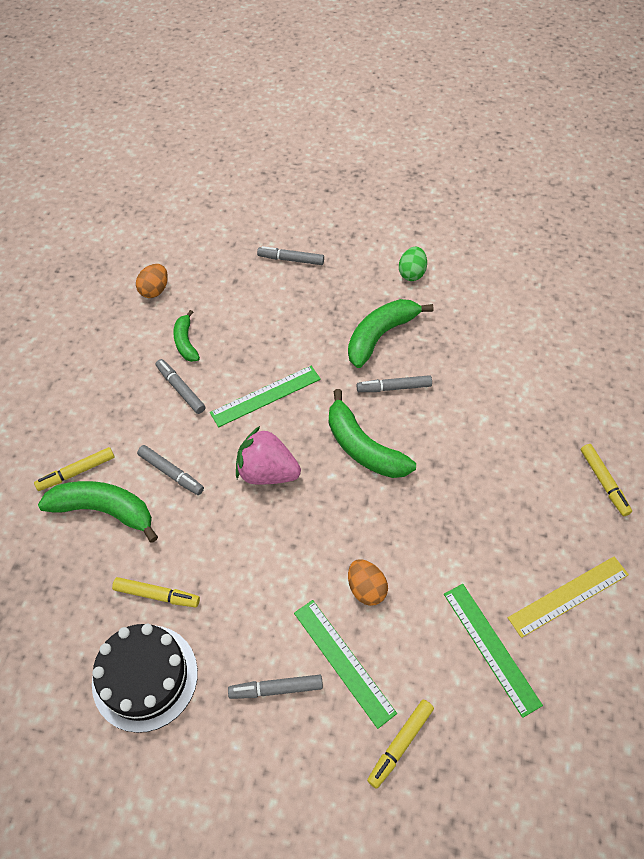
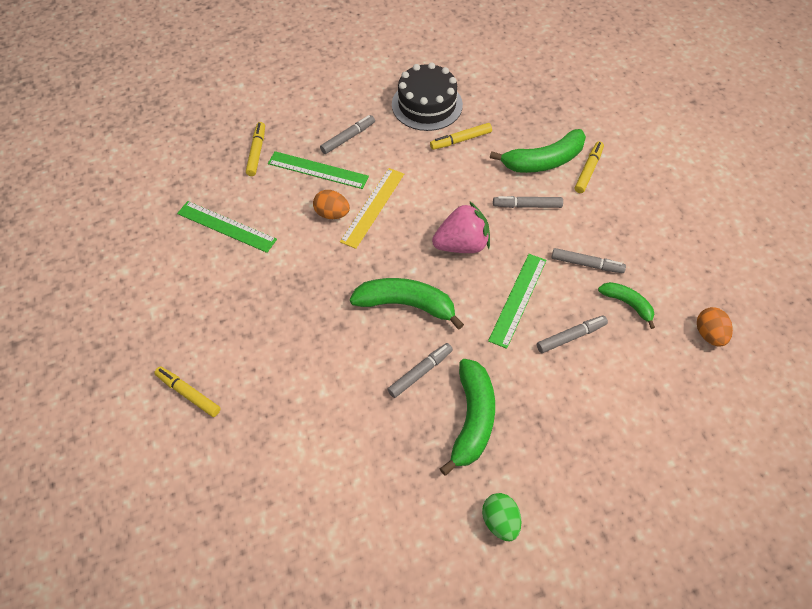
camera: 145 degrees right, 0 degrees up
(291, 260) = (632, 454): grey marker -> grey marker (570, 337)
(568, 596) = (185, 287): yellow ruler -> yellow ruler (373, 207)

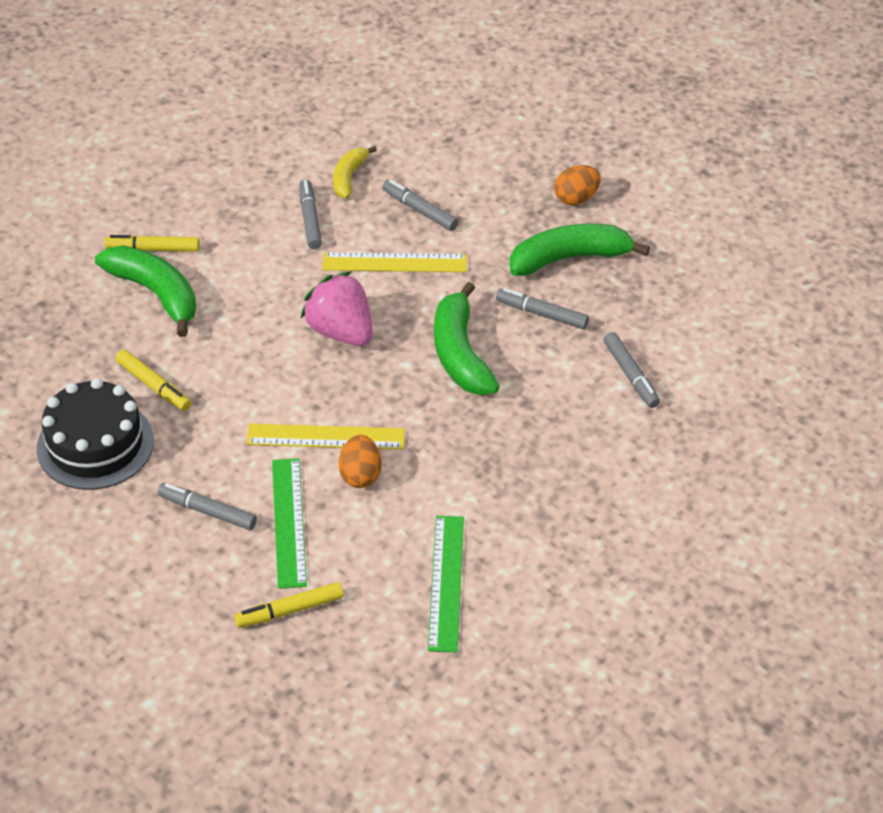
camera: 115 degrees left, 10 degrees down
(189, 394) = (704, 503): yellow marker -> none
(500, 522) = (660, 211): green egg -> none
(517, 299) = (394, 263): green ruler -> yellow ruler
(527, 206) = (244, 289): grey marker -> grey marker (630, 375)
(627, 304) = (349, 177): green banana -> yellow banana
(709, 334) = (353, 114): orange egg -> orange egg (576, 198)

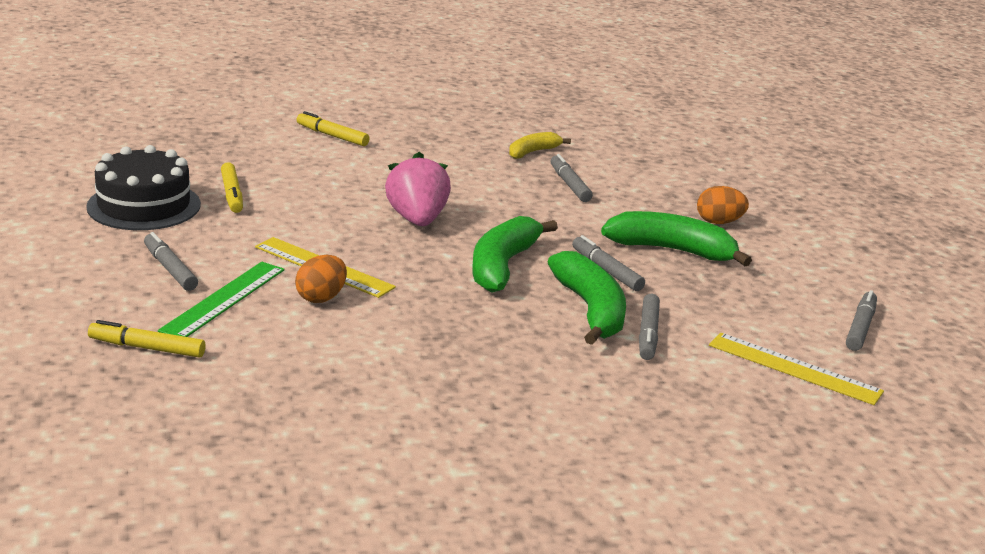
camera: 30 degrees right, 20 degrees down
(155, 294) = (302, 155): green banana -> green banana (590, 310)
(310, 220) = (472, 161): grey marker -> grey marker (860, 328)
(394, 263) = (512, 202): yellow ruler -> yellow ruler (794, 368)
(446, 582) = (303, 389): green ruler -> none

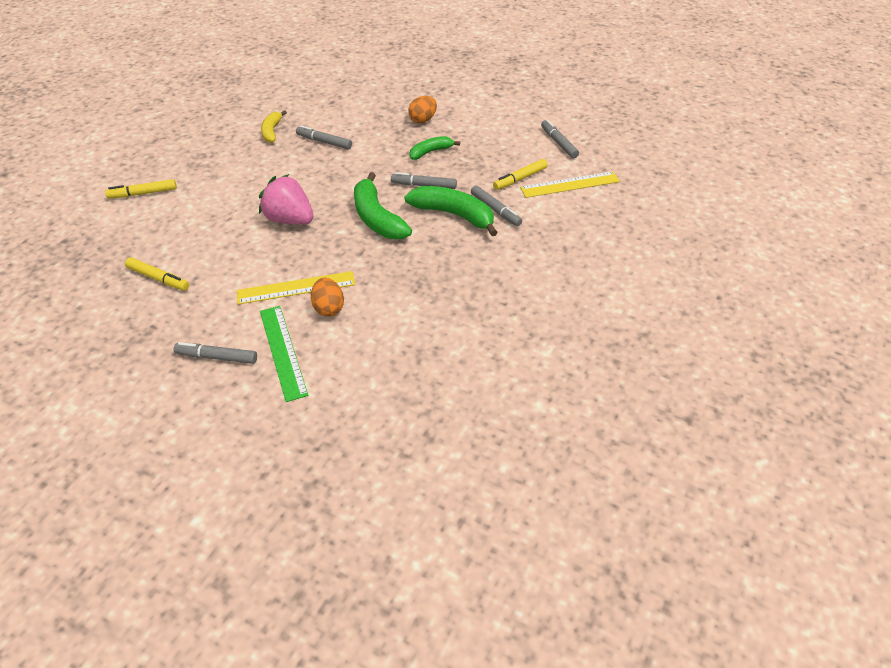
camera: 45 degrees left, 20 degrees up
(144, 205) = (118, 327): black cake -> none
(147, 348) = (300, 417): yellow marker -> yellow marker (520, 178)
(672, 250) = (430, 152): green banana -> green banana, size x0.58

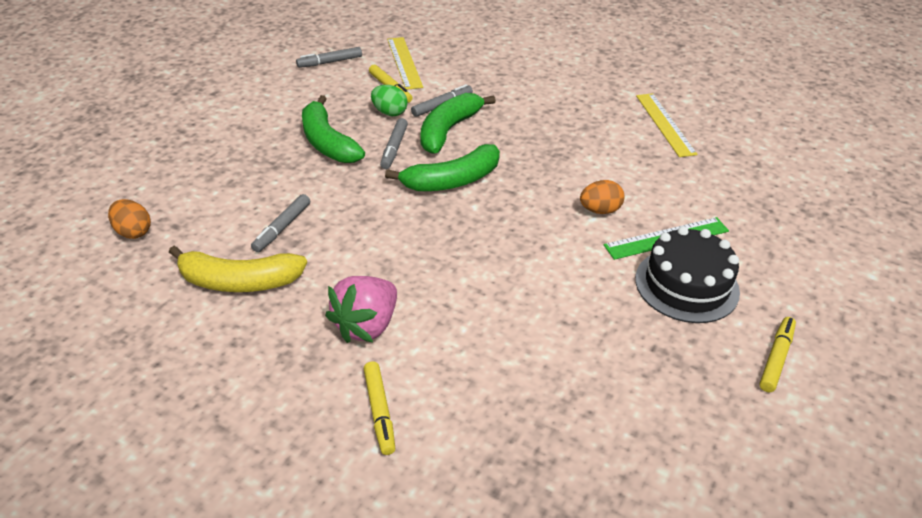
camera: 90 degrees left, 5 degrees down
(158, 278) = (570, 357): yellow marker -> yellow marker (776, 358)
(217, 357) = (686, 285): grey marker -> black cake
(272, 131) = (239, 281): yellow banana -> yellow banana, size x1.72
(290, 219) = (452, 248): pink strawberry -> pink strawberry (366, 325)
(296, 287) = (572, 235): yellow ruler -> yellow ruler (665, 124)
(423, 120) = (254, 146): orange egg -> orange egg (133, 232)
(430, 152) = (327, 142): green banana -> green banana, size x1.72
(479, 180) = (389, 113): none -> green egg

